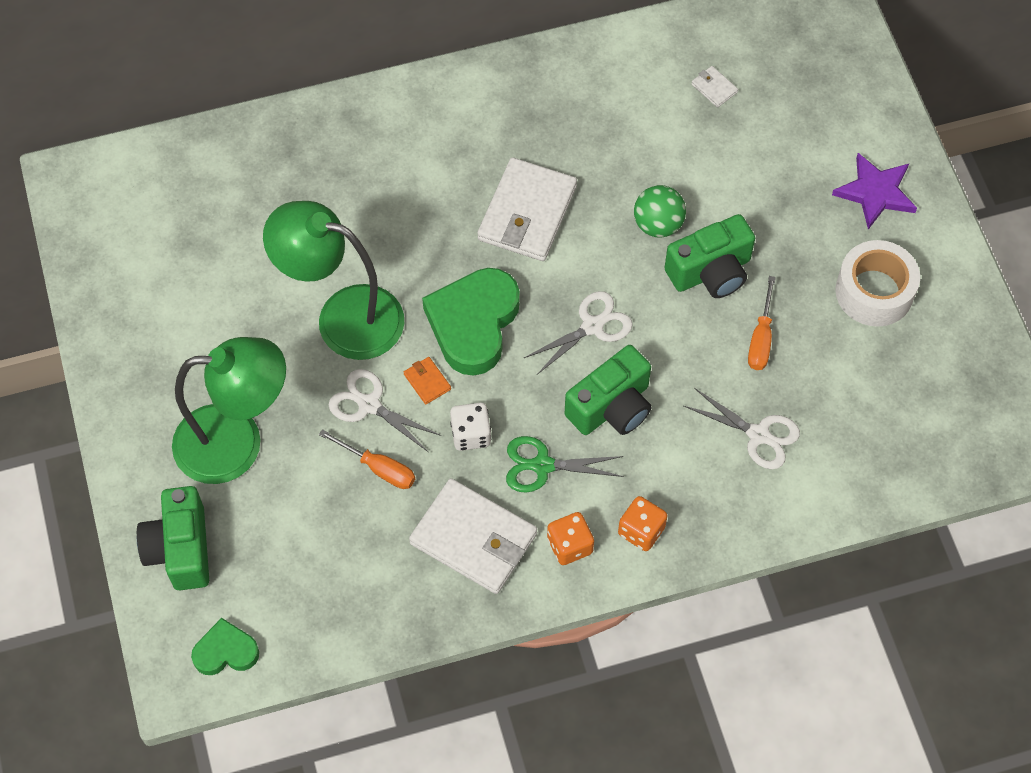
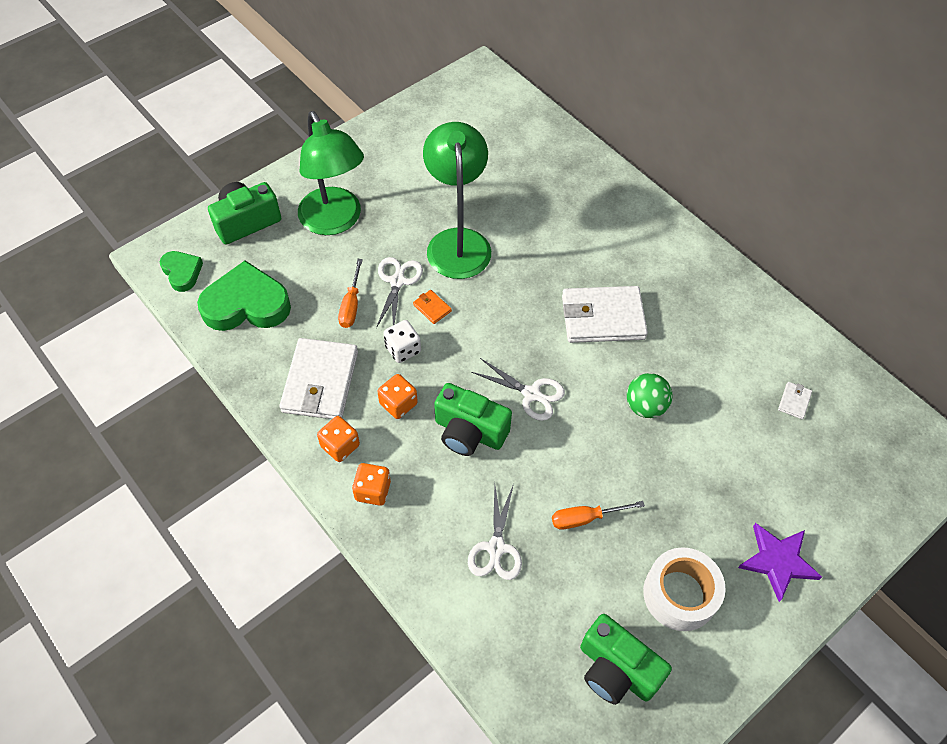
camera: 65 degrees right, 5 degrees down
(427, 382) = (432, 308): orange wallet -> orange wallet turned 75 degrees counterclockwise
(473, 324) = (493, 318): green heart -> green heart (246, 304)
(542, 466) = (398, 404): green scissors -> orange dice
(711, 272) = (625, 459): green camera -> green camera (616, 669)

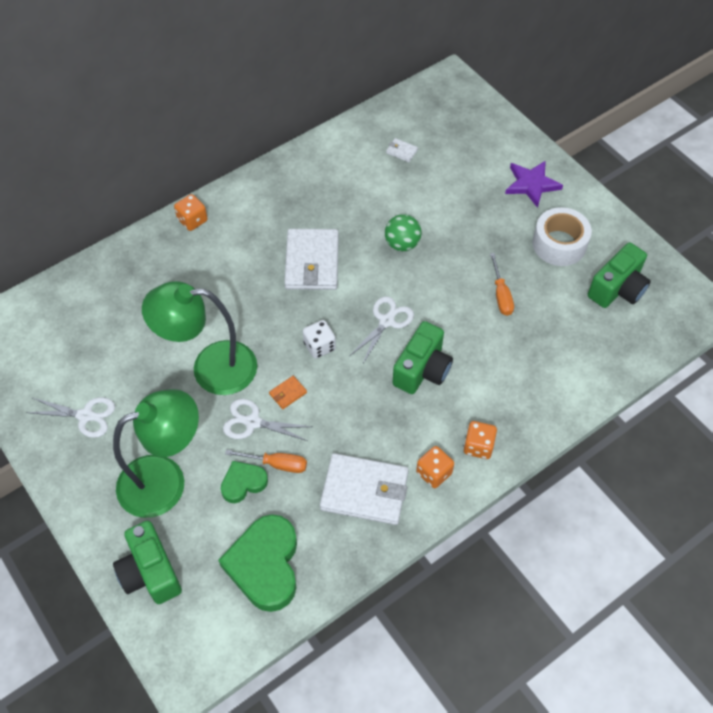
camera: 85 degrees left, 0 degrees up
(182, 272) = (213, 638): green heart -> green heart (243, 483)
(398, 404) = (392, 424): orange dice -> orange dice (192, 220)
(403, 349) = (333, 419): white dice -> white dice (319, 346)
(496, 548) = (528, 357): white scissors -> white scissors (86, 416)

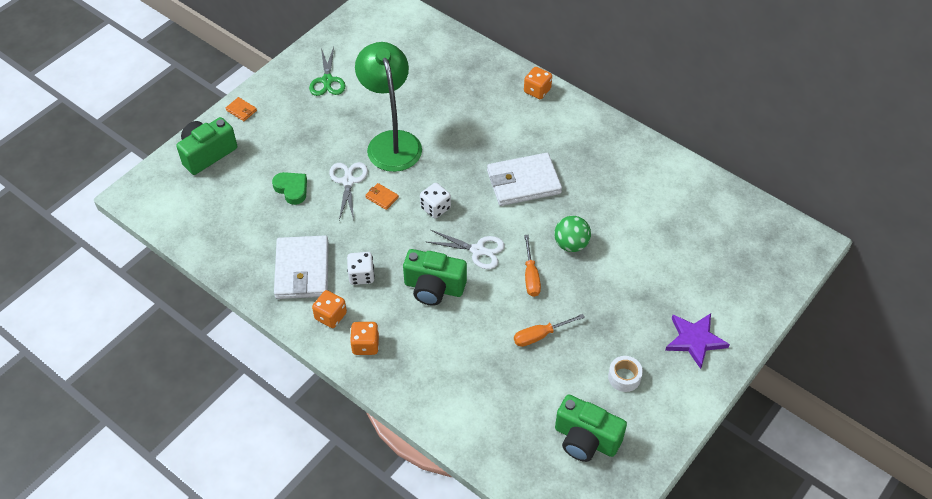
camera: 75 degrees right, 5 degrees down
(86, 416) = (327, 80): white scissors -> green scissors
(93, 521) = (241, 110): none -> orange wallet
(165, 480) = (284, 141): green lamp -> none
(265, 565) = (224, 220): green heart -> none
(276, 464) = (313, 206): orange screwdriver -> orange screwdriver (531, 276)
(388, 433) = (361, 275): none -> white dice
(401, 151) = (687, 221): white wallet -> none
(559, 244) = (624, 377): white tape -> white tape, size x0.56

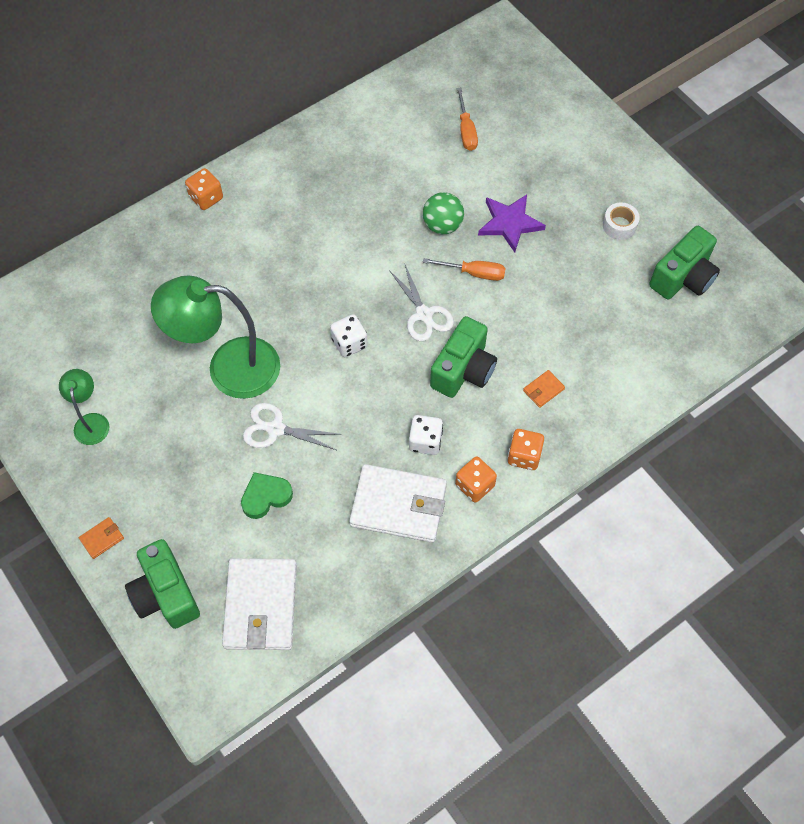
camera: 75 degrees left, 10 degrees up
(327, 80) = (91, 422): green scissors -> green lamp
(382, 197) = (314, 396): orange wallet -> orange wallet (543, 390)
(478, 250) = (424, 314): white scissors -> white scissors turned 120 degrees clockwise
(523, 182) = (341, 246): white wallet -> white wallet (260, 606)
(540, 335) = (552, 284): orange screwdriver -> orange screwdriver (466, 130)
(695, 340) = (590, 155): purple star -> purple star (510, 223)

